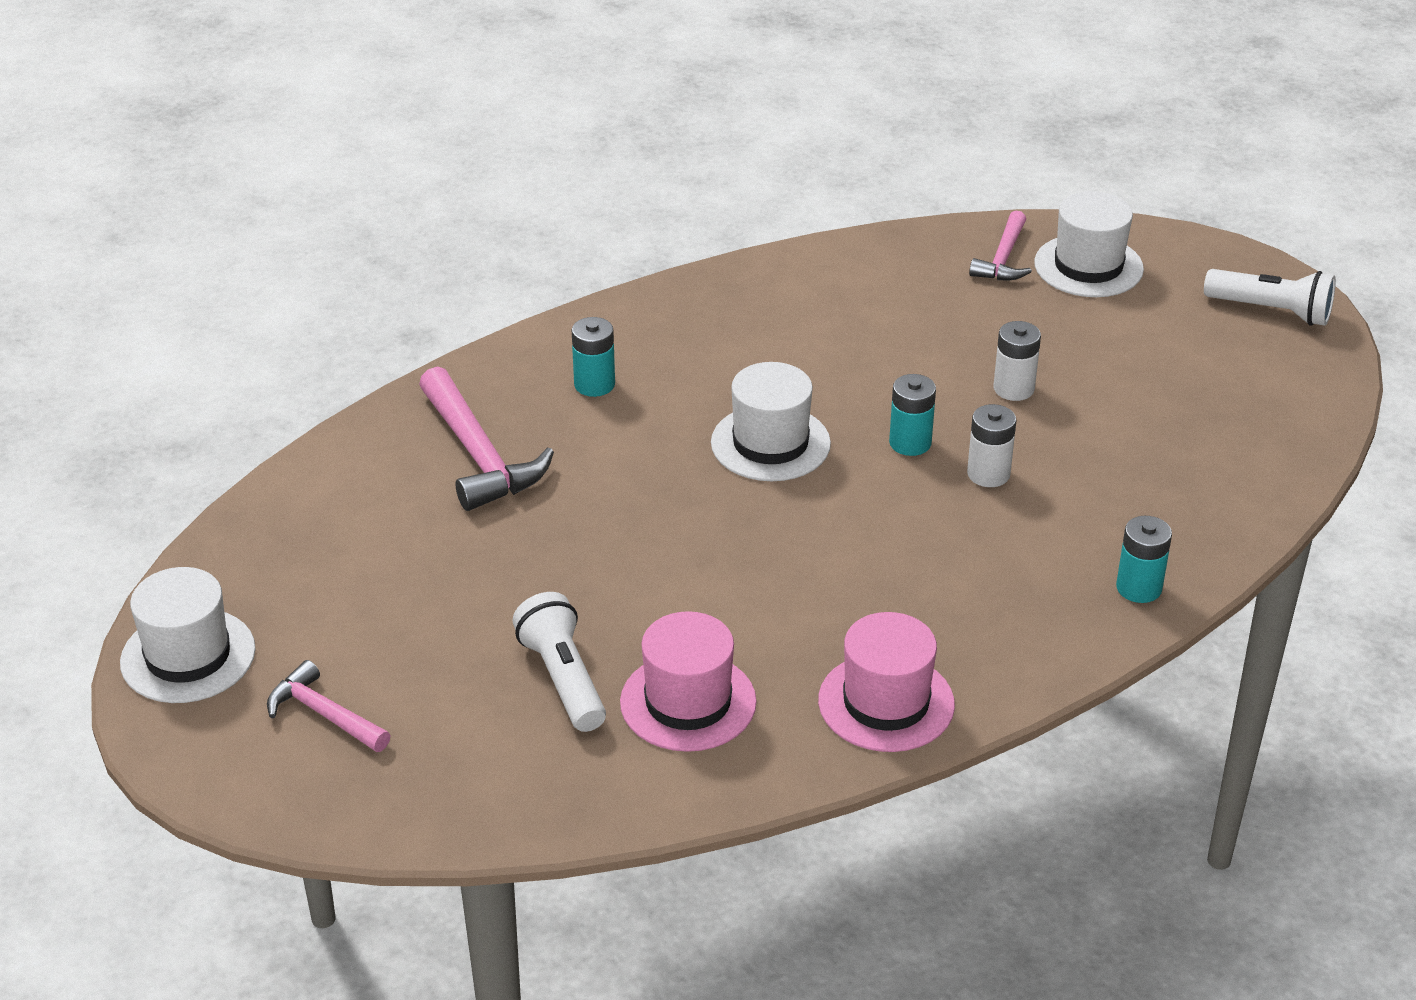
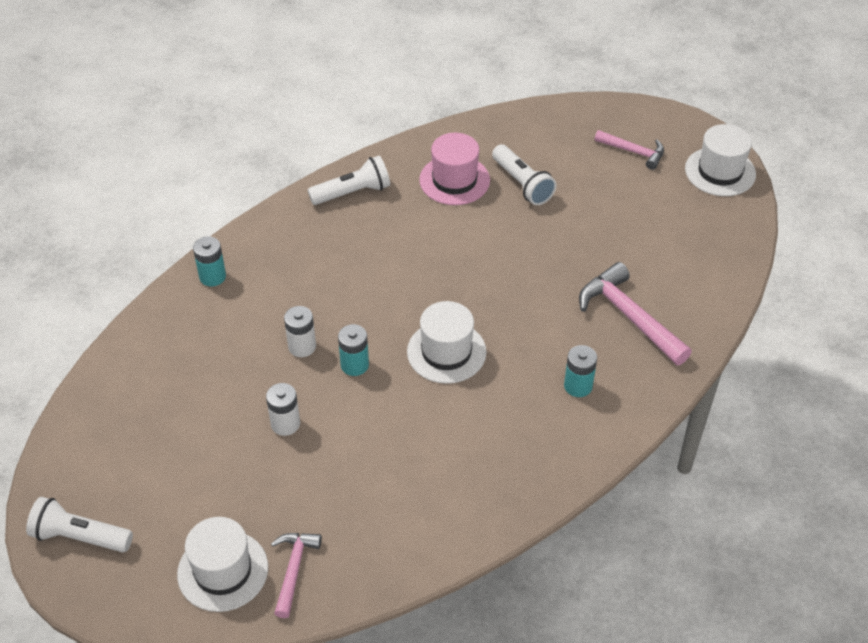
camera: 170 degrees right, 10 degrees up
(886, 702) = (352, 192): pink hat -> white flashlight

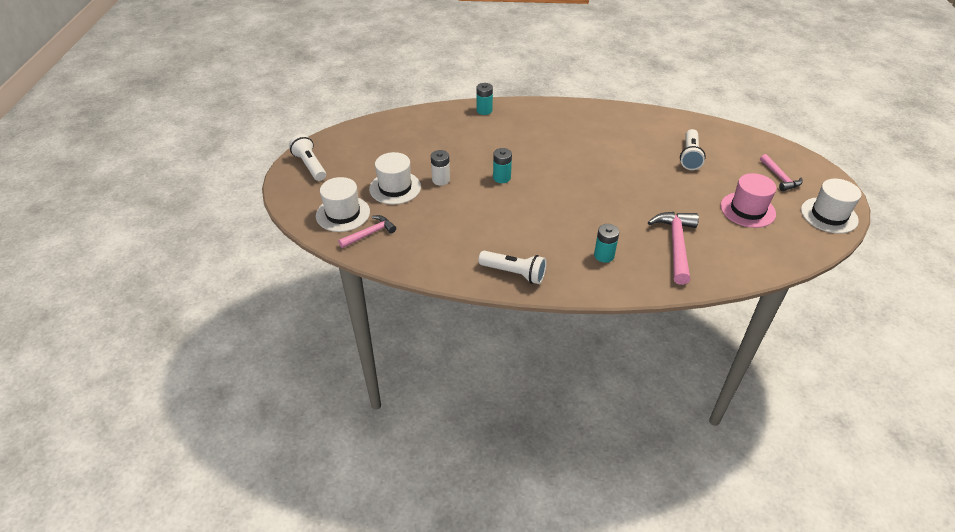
camera: 45 degrees right, 5 degrees down
(302, 346) = (487, 157): white battery -> none
(352, 192) = (592, 114): white flashlight -> white flashlight (514, 273)
(446, 352) = (553, 199): white hat -> white hat (395, 188)
(454, 180) = (653, 136): pink hat -> pink hat (747, 210)

